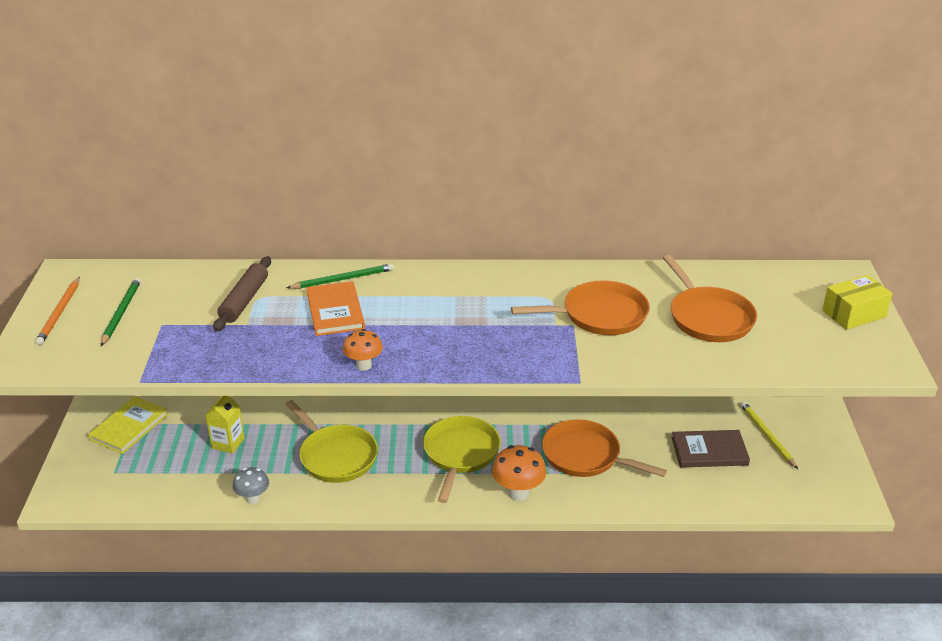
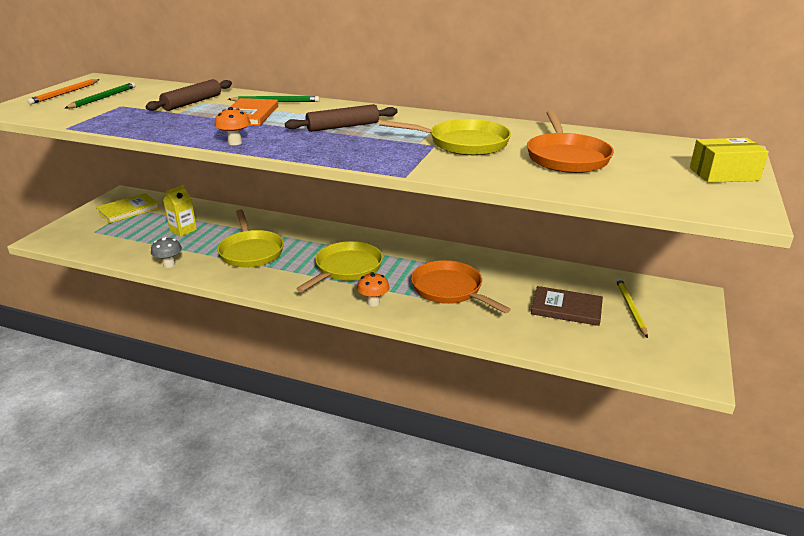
camera: 20 degrees right, 5 degrees down
(456, 312) = (343, 126): none -> brown rolling pin
(518, 493) = (373, 302): orange mushroom -> orange mushroom, size x0.66
(599, 315) = (463, 143): orange pan -> yellow pan

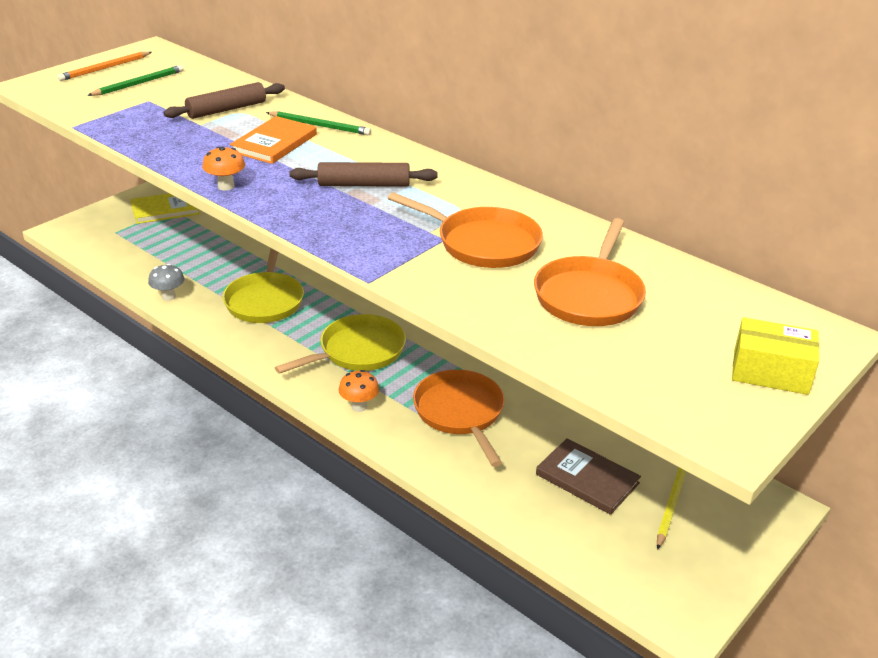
camera: 20 degrees right, 5 degrees up
(183, 230) = (208, 252): yellow carton -> none
(463, 143) = (483, 243): yellow pan -> orange pan

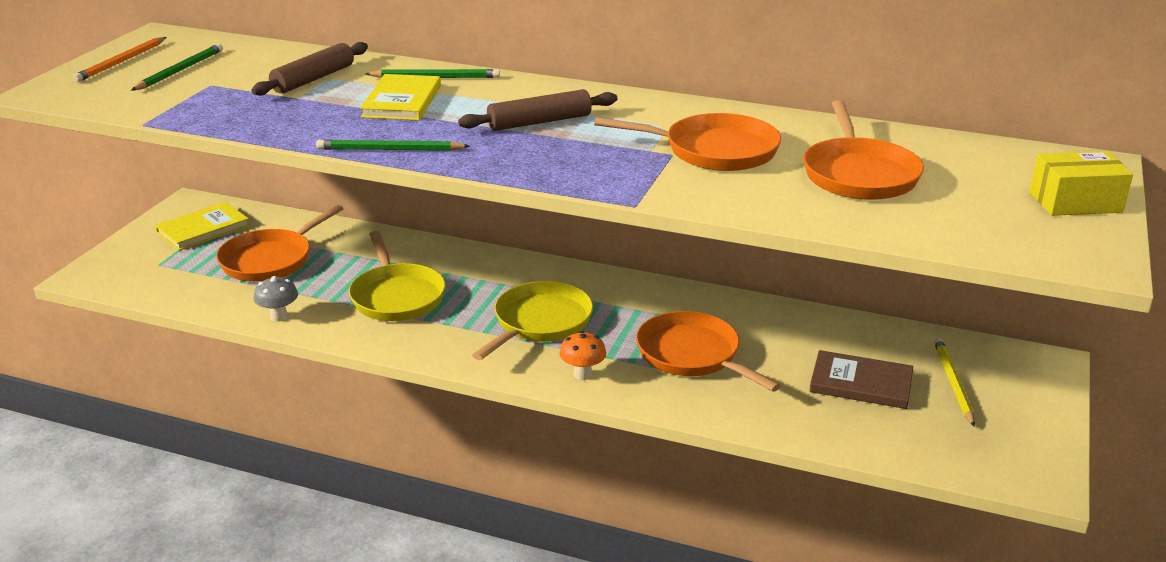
camera: 20 degrees left, 5 degrees down
(195, 246) = (270, 260): none -> orange pan
(226, 186) = (389, 150): orange mushroom -> green pencil
(274, 143) = (402, 101): orange book -> yellow book

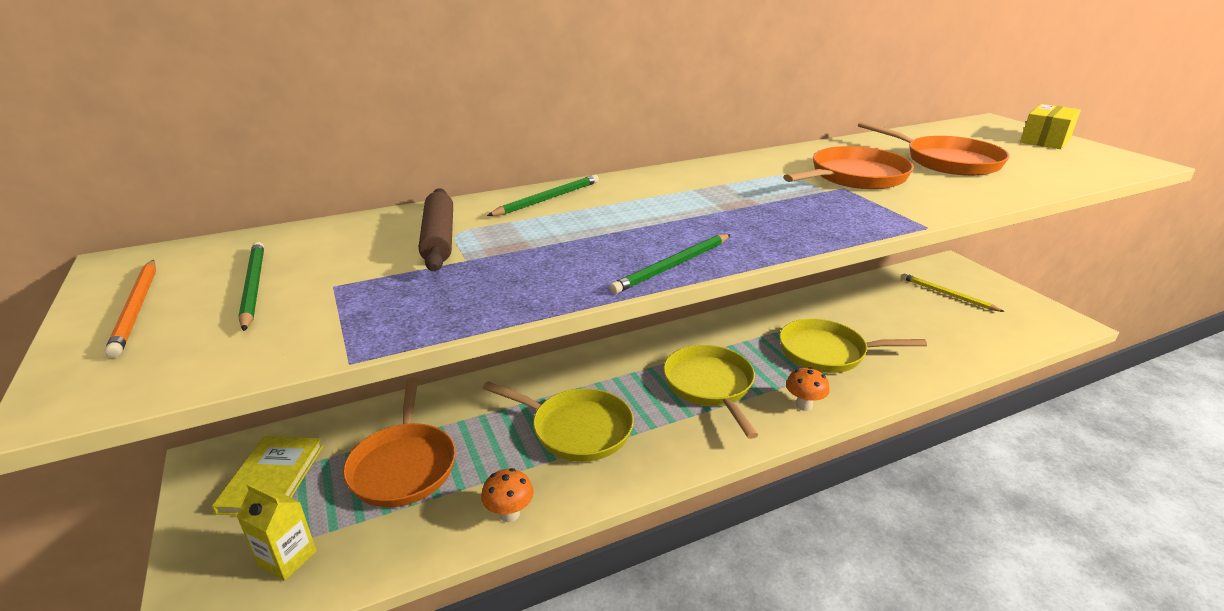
camera: 45 degrees left, 0 degrees up
(154, 272) = (287, 558): none -> yellow carton
(279, 317) = (509, 514): grey mushroom -> orange mushroom
(402, 101) = (572, 226): yellow book -> none
(539, 122) = (712, 200): brown rolling pin -> none
(692, 355) = (827, 352): orange pan -> yellow pan
(861, 383) = (921, 318): brown book -> none

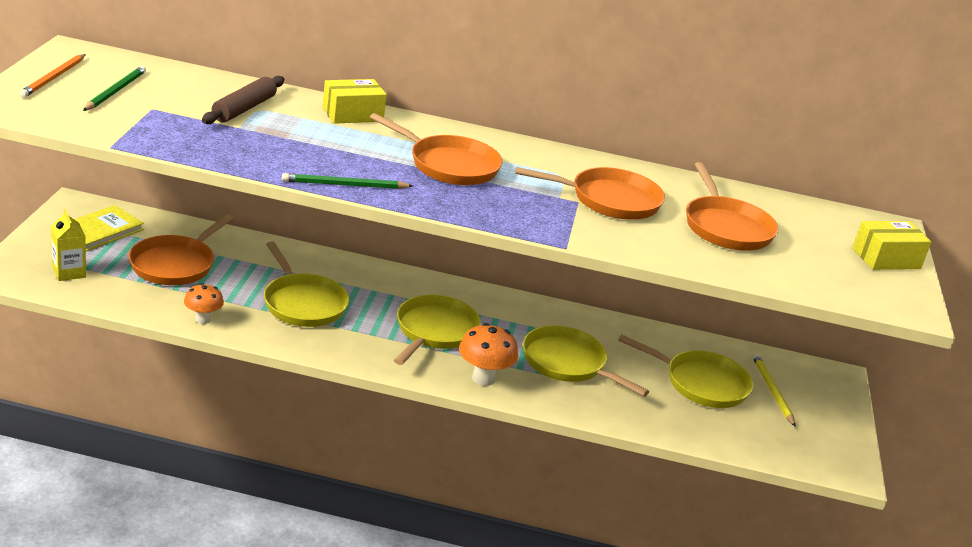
camera: 30 degrees right, 0 degrees up
(548, 199) = (352, 114): green pencil -> yellow box
(707, 204) = (449, 165): none -> orange pan
(804, 405) = (483, 378): orange mushroom -> orange mushroom, size x1.52
(911, 314) = (701, 383): none -> yellow pan

